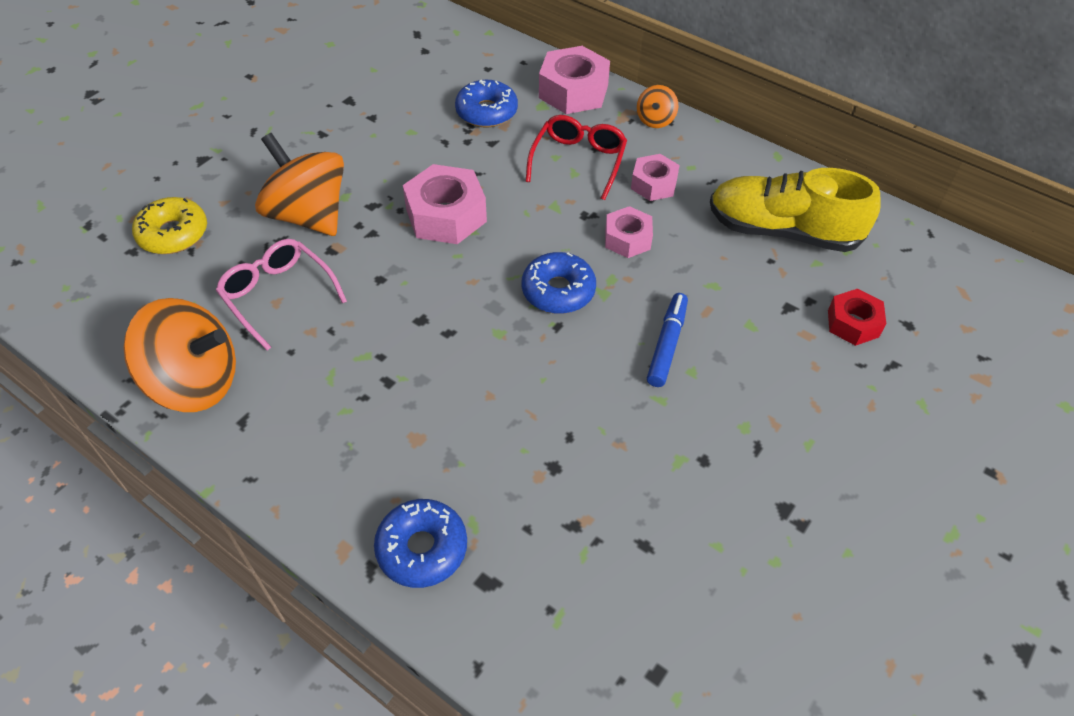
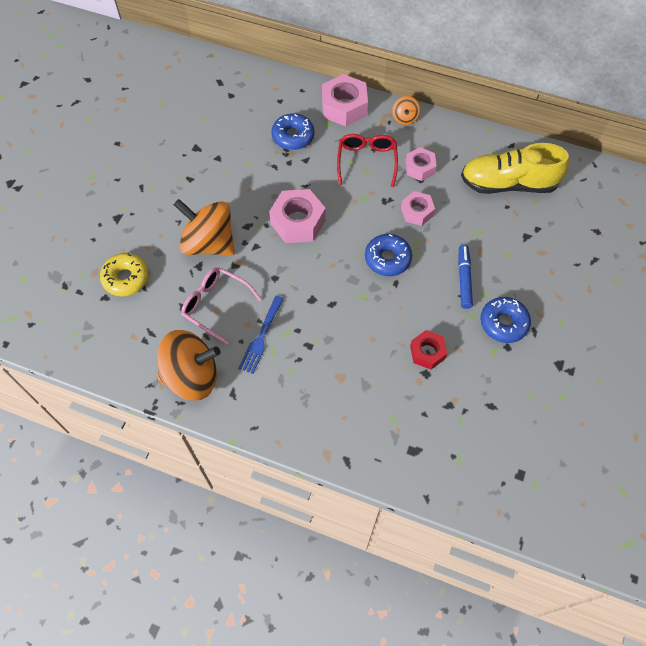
camera: 15 degrees left, 10 degrees up
(322, 353) = (261, 337): none -> blue fork
(422, 548) = (371, 441): blue donut -> blue donut (503, 323)
(853, 323) = (566, 238): red nut -> red nut (427, 352)

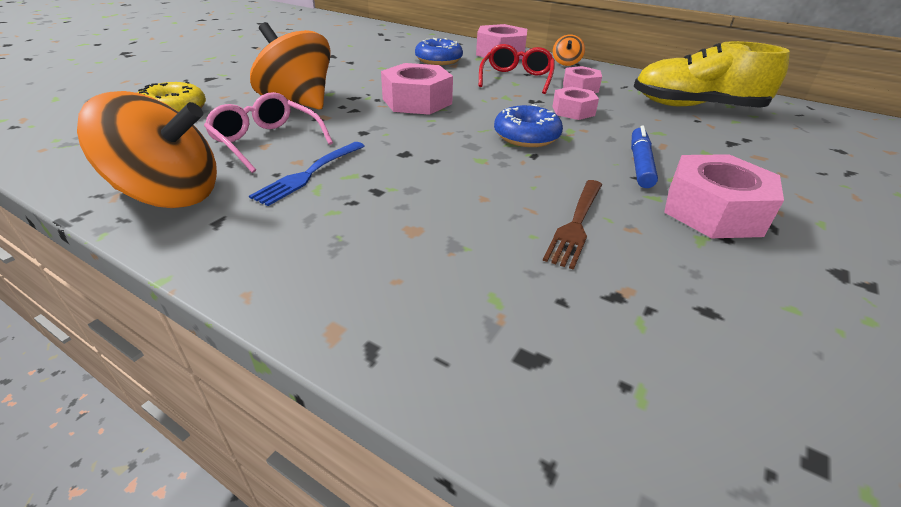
camera: 10 degrees right, 25 degrees down
(427, 352) = (576, 224): red nut -> brown fork
(503, 323) = (713, 211): blue donut -> pink nut

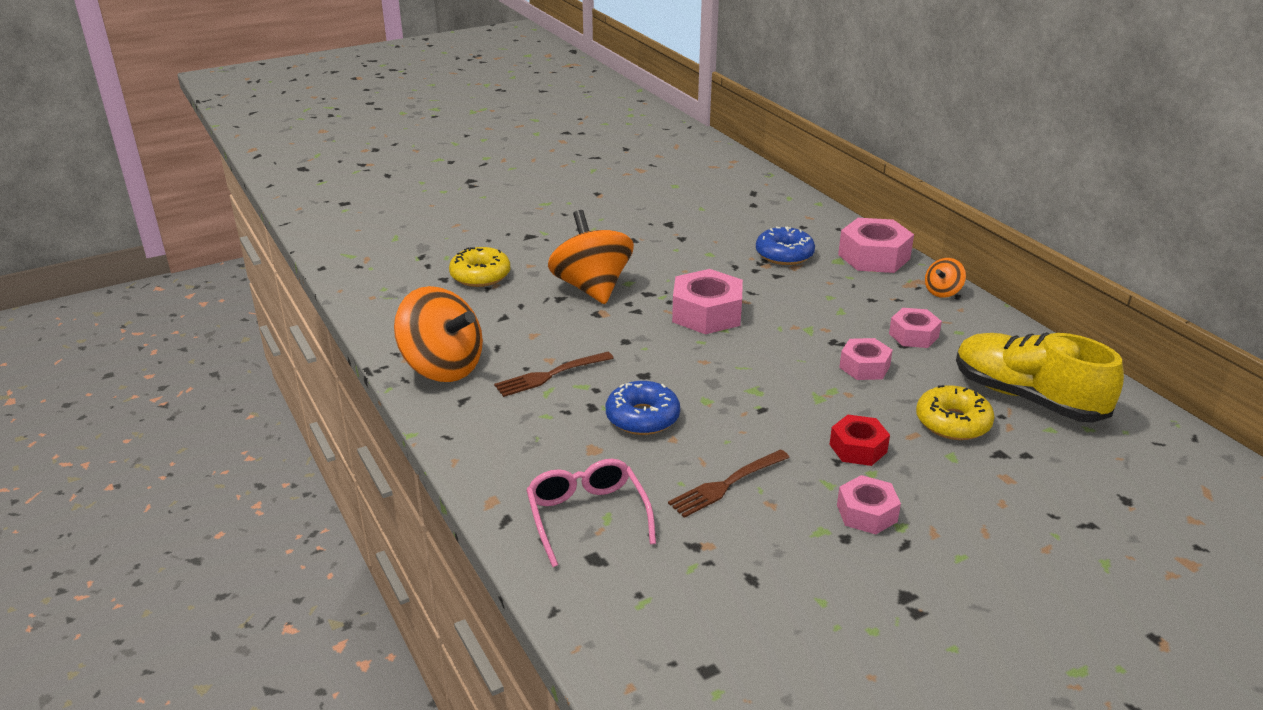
camera: 30 degrees right, 5 degrees down
(266, 141) = (537, 331): pink glasses -> pink glasses (587, 516)
(309, 174) = (550, 375): blue fork -> brown fork
(516, 78) = (849, 304): red glasses -> none
(526, 136) = (777, 386): blue donut -> blue donut (642, 417)
(640, 164) = (858, 448): blue marker -> red nut
(676, 131) = (952, 422): none -> yellow donut
(713, 211) = (867, 513): pink nut -> pink nut, size x0.61

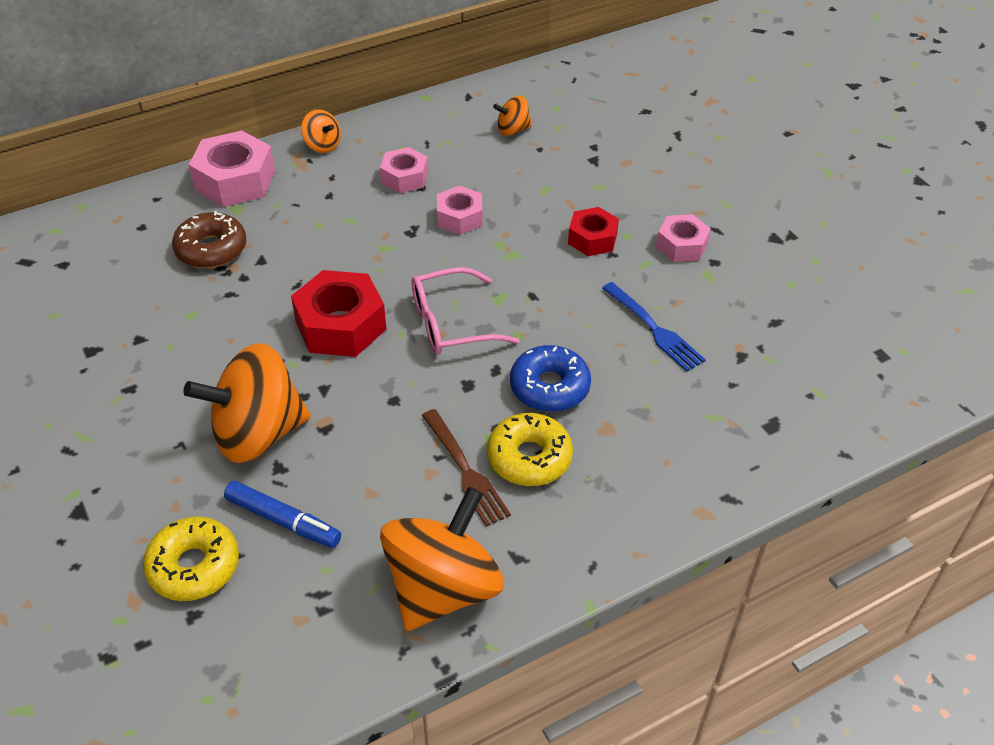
camera: 90 degrees left, 15 degrees up
(512, 303) = (283, 520): none -> blue marker
(587, 516) = (715, 432): pink glasses -> pink glasses (451, 323)
(707, 313) = (341, 325): pink nut -> red nut
(726, 485) = (654, 329): brown fork -> blue fork
(784, 254) = (211, 249): blue donut -> brown donut
(952, 422) = (551, 177): yellow donut -> yellow donut (529, 458)
(1027, 397) = (512, 130): yellow shoe -> orange spinning top

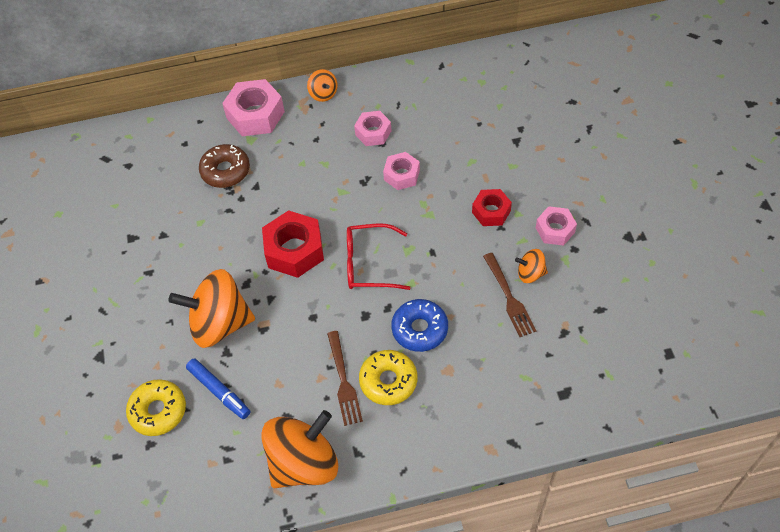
camera: 20 degrees right, 10 degrees up
(451, 323) = (369, 264): pink glasses -> red glasses
(512, 130) = (464, 103): orange spinning top -> orange spinning top (530, 273)
(654, 329) = (509, 297): blue fork -> brown fork

